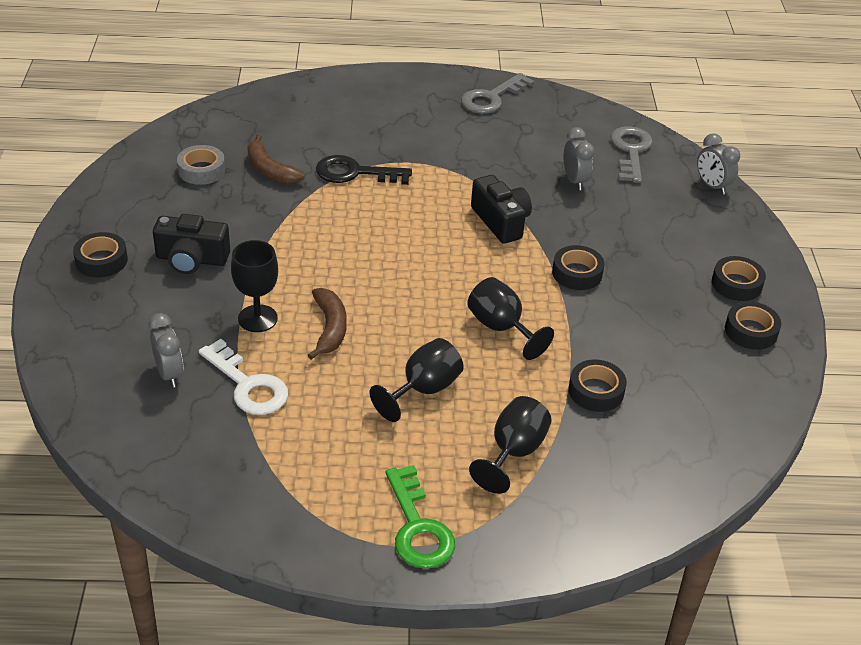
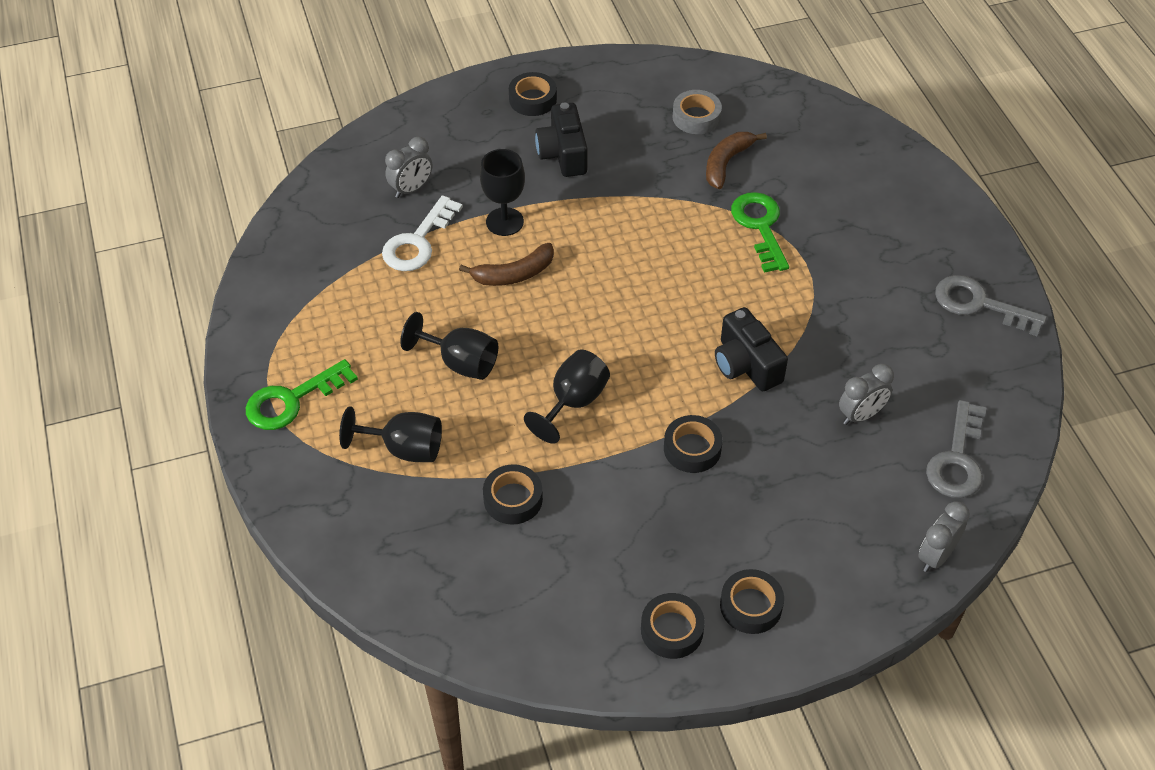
camera: 75 degrees right, 10 degrees up
(355, 173) = (760, 226): black key -> green key
(501, 221) = (746, 364): black camera -> black camera turned 105 degrees clockwise
(630, 151) = (957, 459): grey key -> grey key turned 120 degrees clockwise

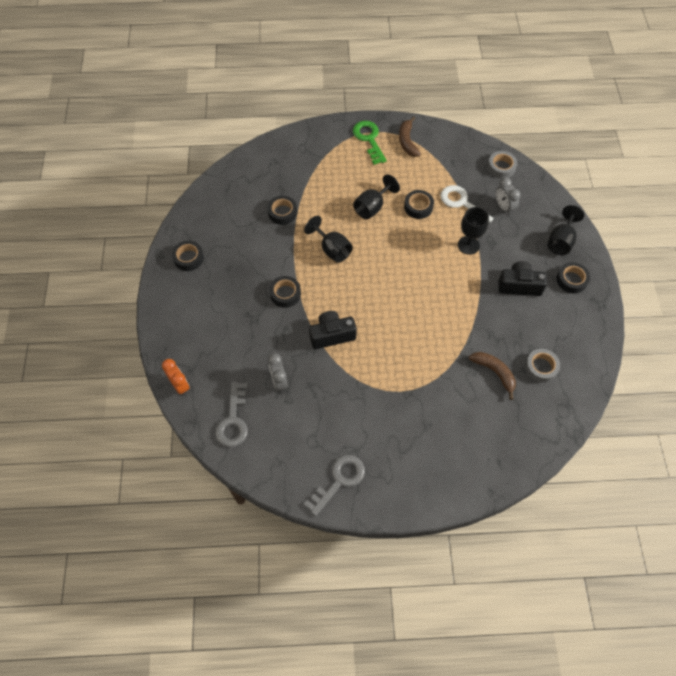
camera: 105 degrees right, 10 degrees up
(323, 202) = (501, 167): none -> grey tape
(404, 449) = (326, 176): black goblet -> black goblet (561, 241)
(514, 274) = (427, 242): brown banana -> brown banana (407, 141)
(751, 606) = (187, 293): black tape -> black tape (418, 207)
(760, 226) = (435, 375): green key -> none
(936, 556) = (180, 385): grey clock -> orange clock
(957, 459) = (233, 420): grey key -> grey key turned 120 degrees counterclockwise

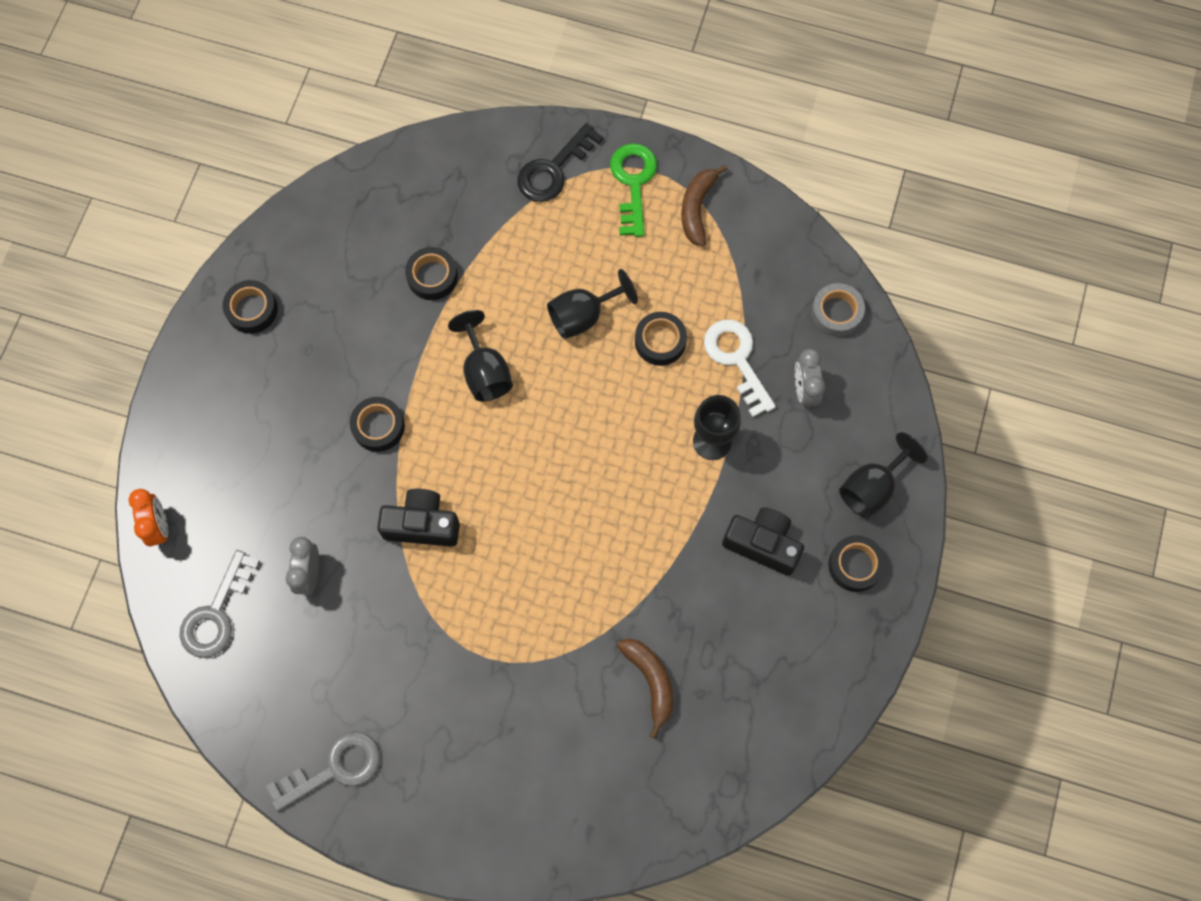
camera: 20 degrees right, 10 degrees up
(324, 145) = (553, 170): none -> black key
(541, 367) = (729, 700): grey tape -> none

